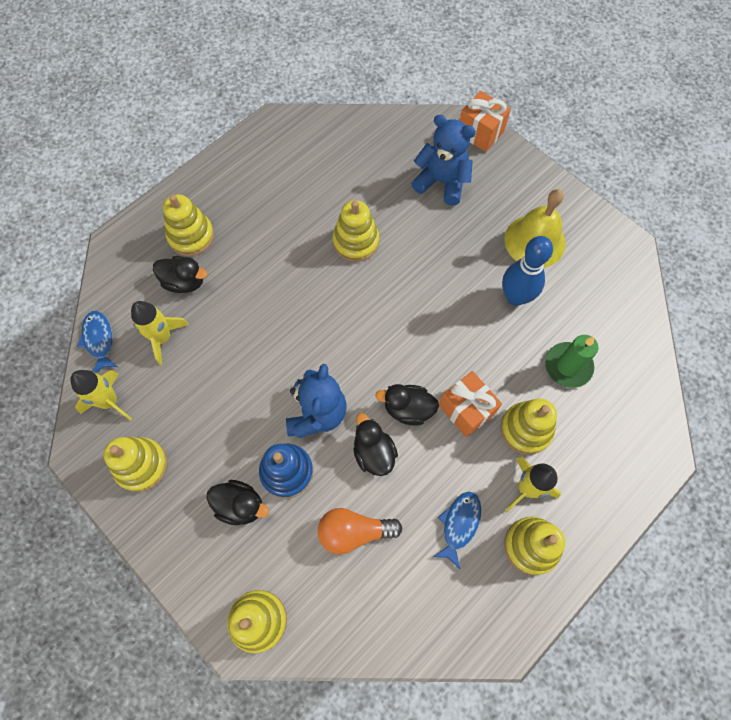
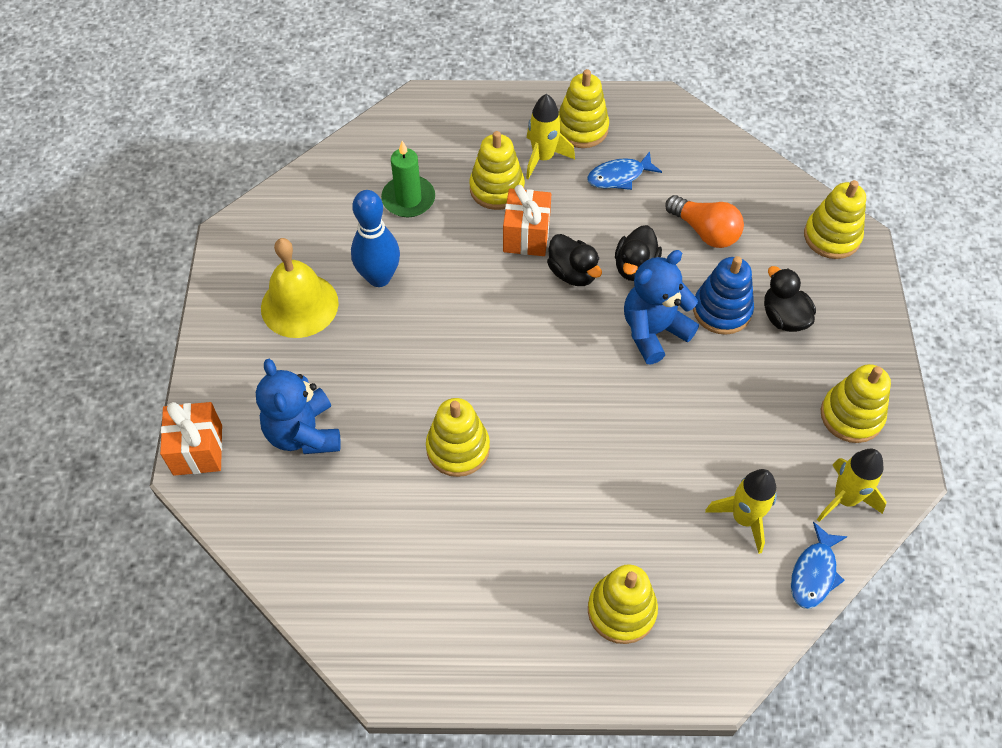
camera: 135 degrees left, 10 degrees down
(184, 282) = (673, 560): black duck -> none

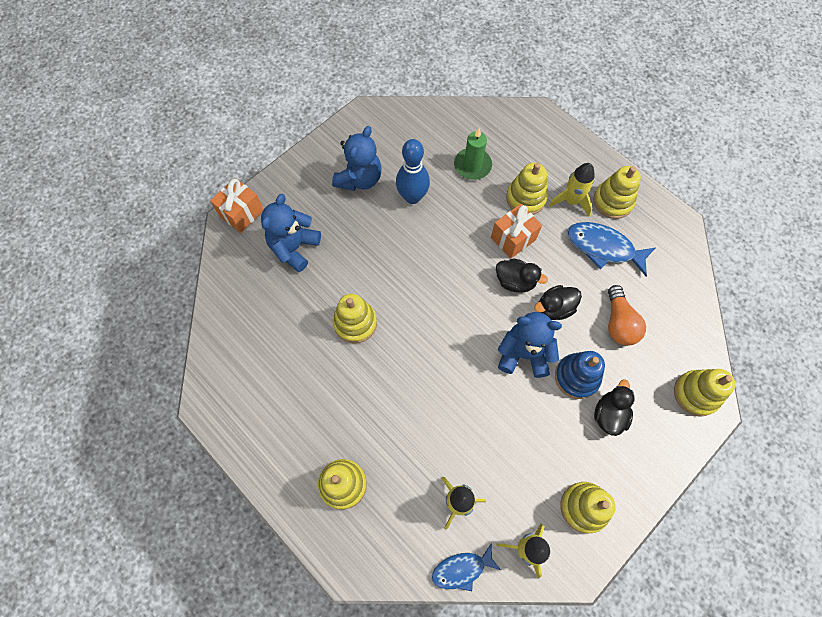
camera: 45 degrees right, 10 degrees up
(299, 305) = (359, 179): yellow bell -> blue teddy bear
(572, 273) = (515, 281): black duck -> black duck turned 75 degrees counterclockwise
(619, 176) = (603, 248): blue fish -> blue fish, size x1.53

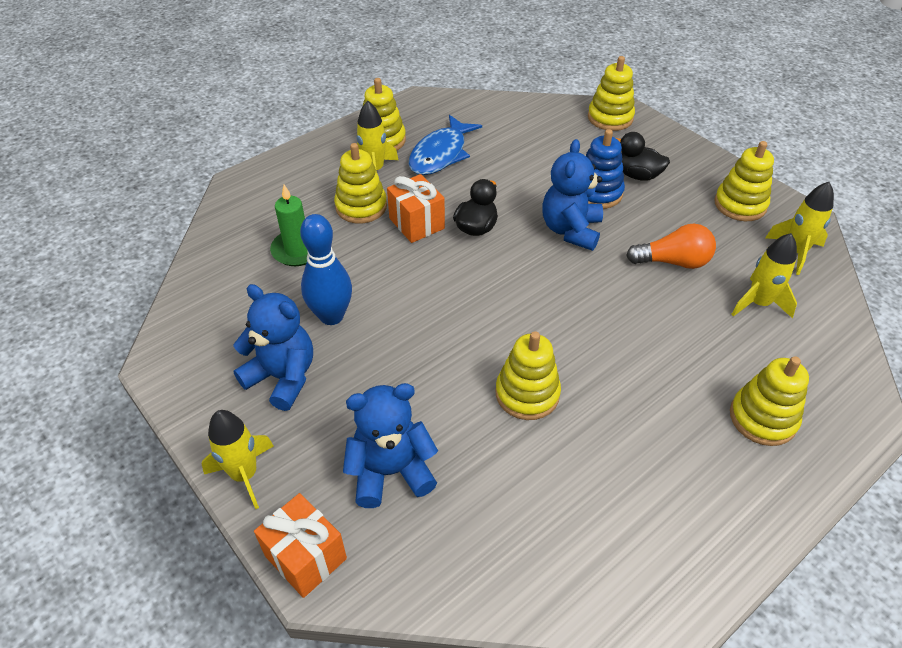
camera: 85 degrees left, 20 degrees down
(291, 174) = (244, 475): none -> yellow rocket
(294, 248) = (390, 471): blue teddy bear -> blue teddy bear turned 135 degrees clockwise
(461, 569) = (834, 306): blue fish -> none
(554, 308) = (513, 200): black duck -> none
(619, 323) = (533, 155): orange light bulb -> orange light bulb (673, 261)

